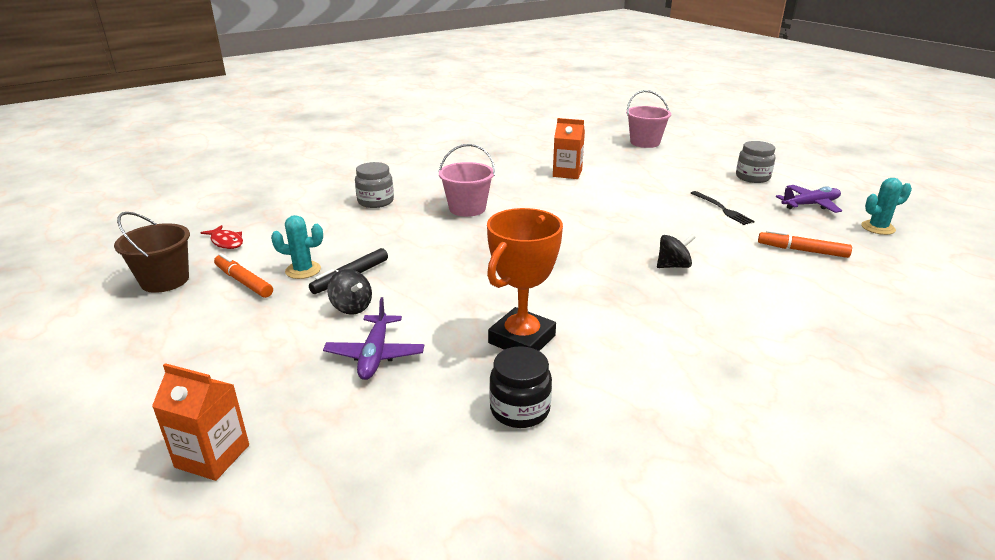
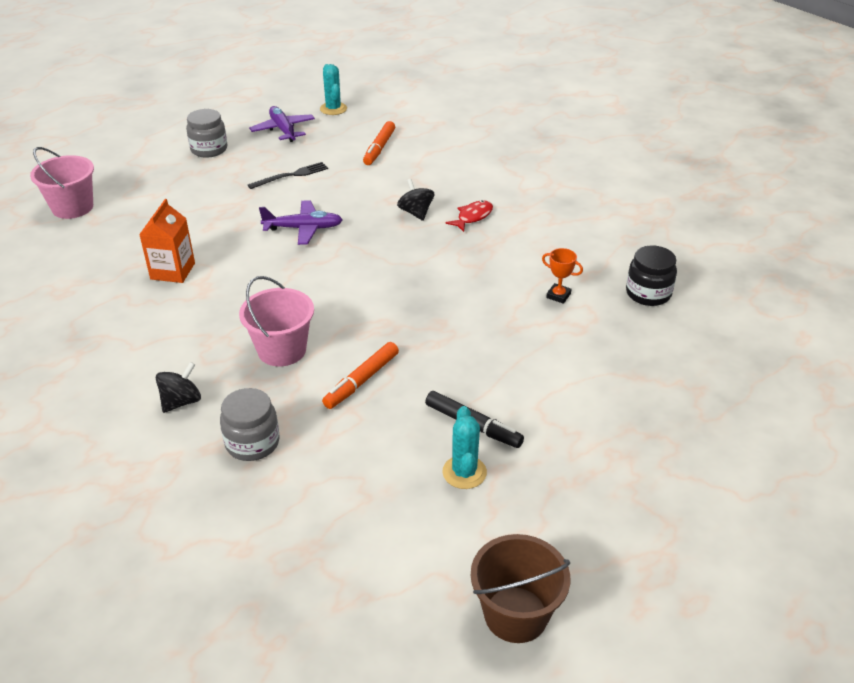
camera: 95 degrees left, 10 degrees up
(212, 456) = (773, 449): orange carton -> none
(226, 242) = (394, 584): red fish -> red fish (473, 217)
(244, 282) = (502, 523): orange marker -> orange marker (362, 380)
(351, 307) = (535, 411): black spinning top -> black spinning top (181, 401)
(375, 355) = (609, 380): purple plane -> purple plane (303, 228)
(522, 339) = (558, 296): orange trophy -> orange trophy, size x0.44

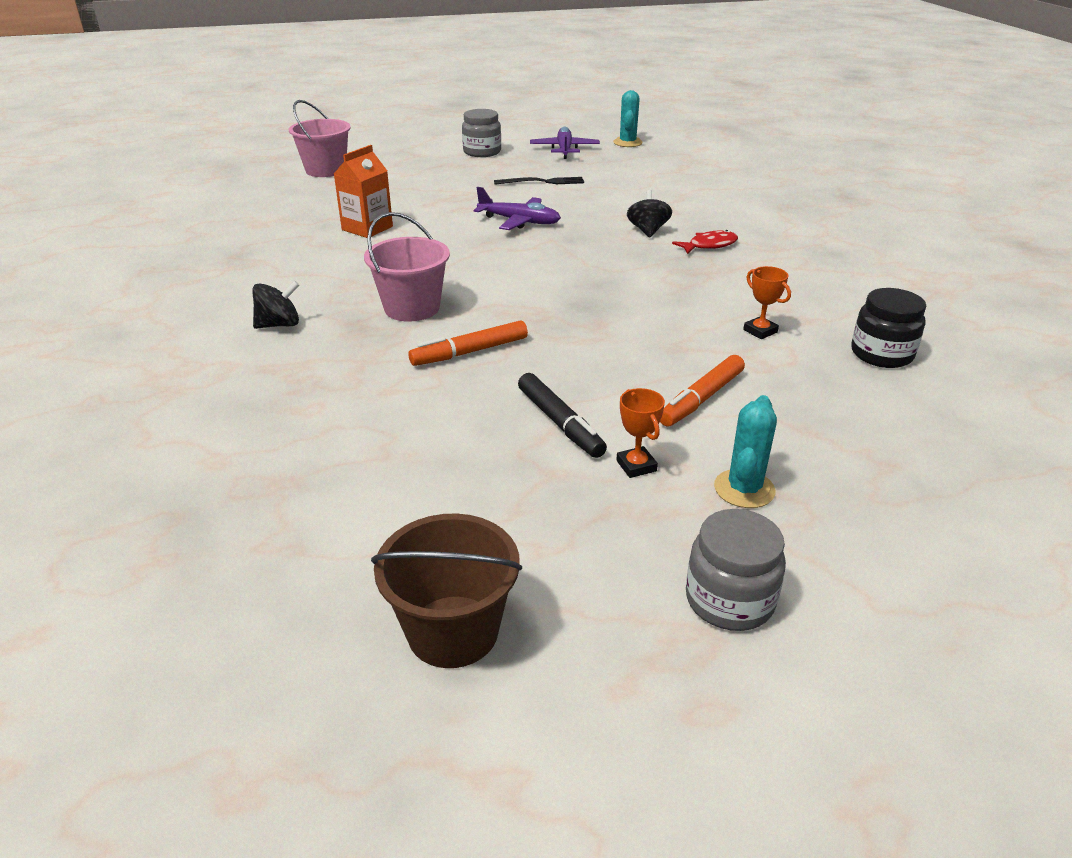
camera: 25 degrees right, 5 degrees down
(252, 443) = (312, 375): grey jar -> grey jar (729, 600)
(379, 148) = (650, 177): orange marker -> orange marker (702, 398)
(464, 472) = (512, 464): turquoise cactus -> turquoise cactus (744, 489)
(547, 444) = (636, 466): none -> orange trophy

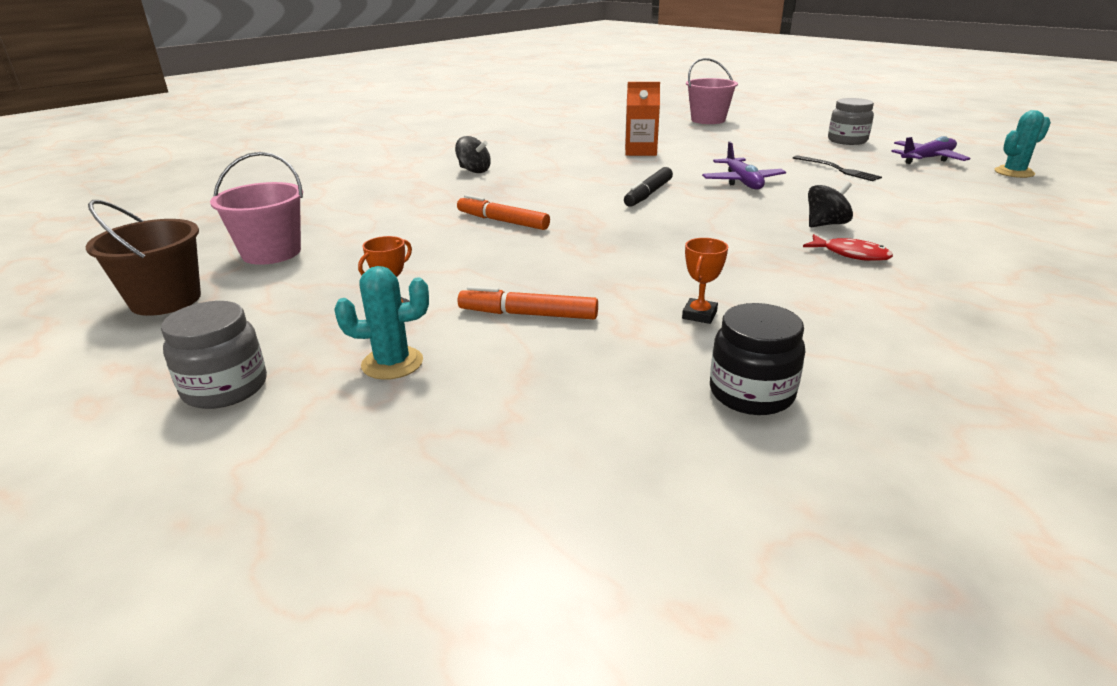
camera: 60 degrees right, 5 degrees down
(412, 308) = (543, 191): pink bucket -> pink bucket (271, 253)
(559, 422) = (433, 271): black marker -> black marker (649, 194)

